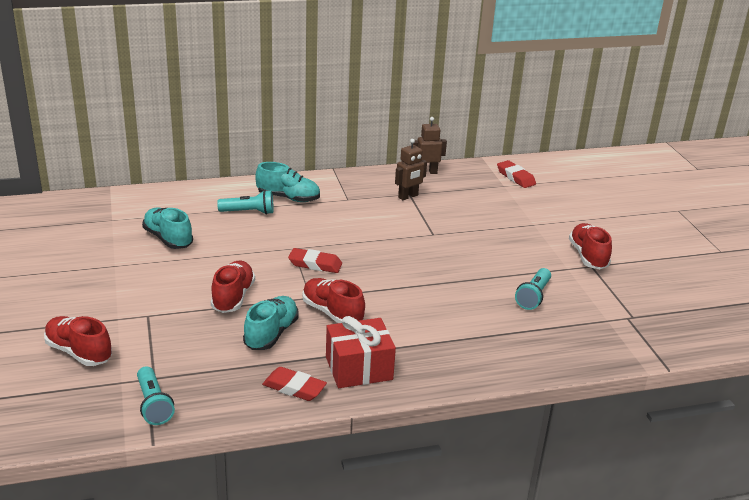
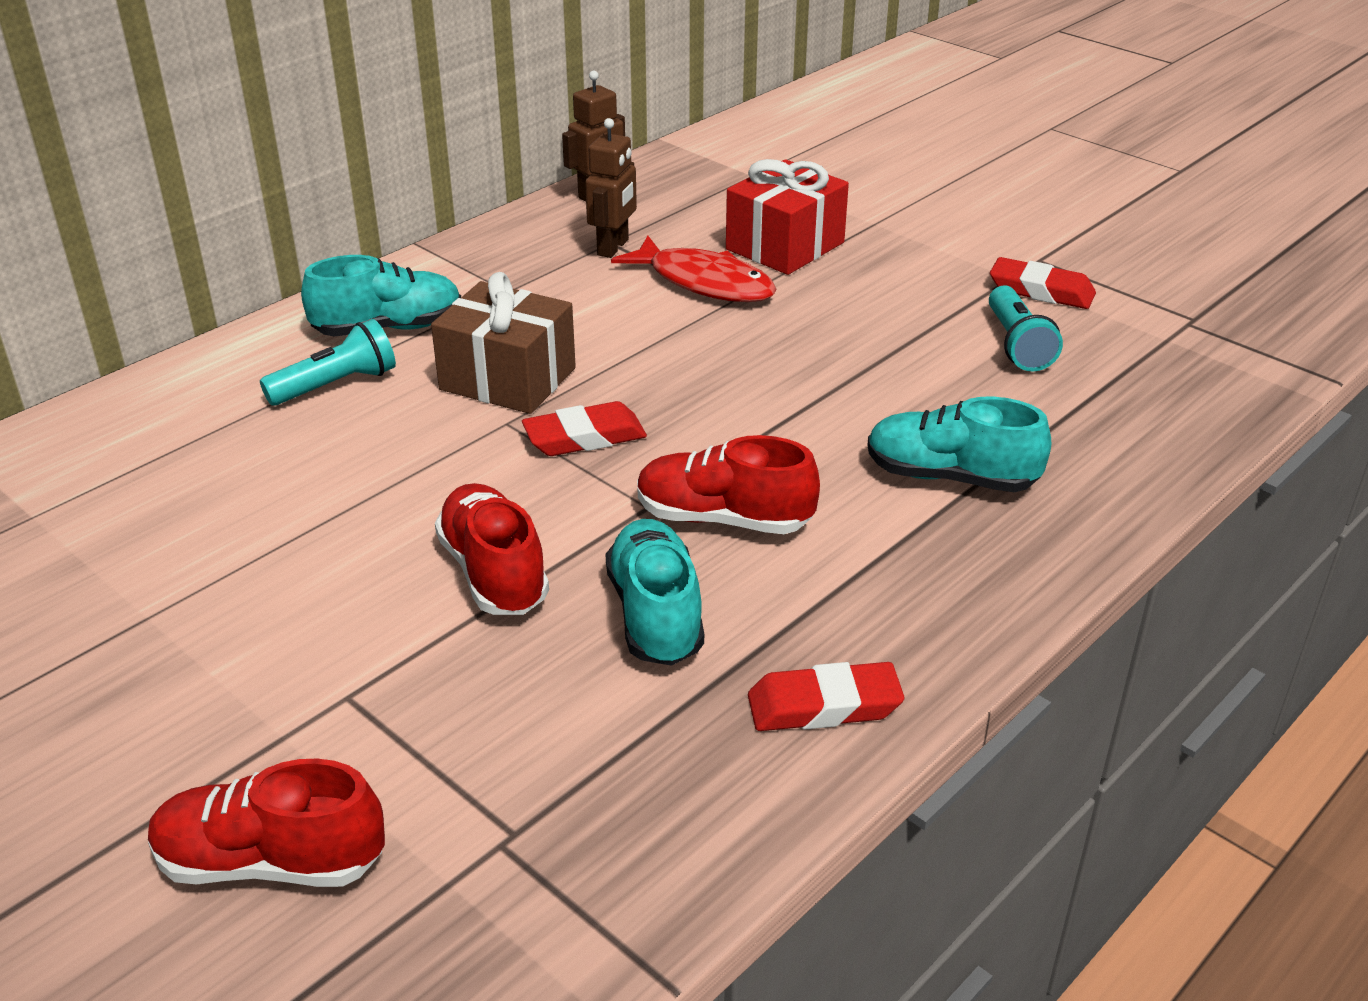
camera: 30 degrees left, 5 degrees up
(153, 405) = (581, 897): turquoise flashlight -> none
(168, 239) = (215, 506): turquoise shoe -> turquoise shoe (950, 477)
(311, 232) = (508, 379): none -> brown gift
(359, 368) = (894, 606): red gift -> red gift (785, 246)
(429, 223) = (704, 283): none -> red fish
(515, 177) = (755, 155): red eraser -> red eraser (1041, 291)
(588, 256) = (1016, 245): red shoe -> none

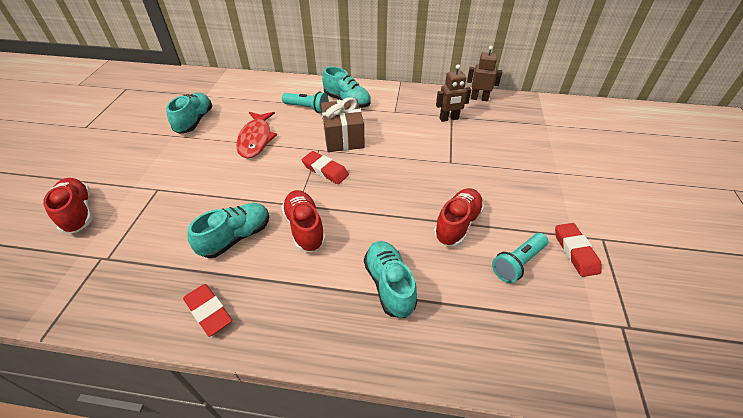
camera: 55 degrees right, 10 degrees up
(133, 565) = (195, 121): none -> turquoise shoe
(494, 573) = (235, 188): red shoe -> red shoe (457, 224)
(704, 283) = (453, 150): red fish -> red fish (256, 139)
(785, 246) = (505, 157): red gift -> none

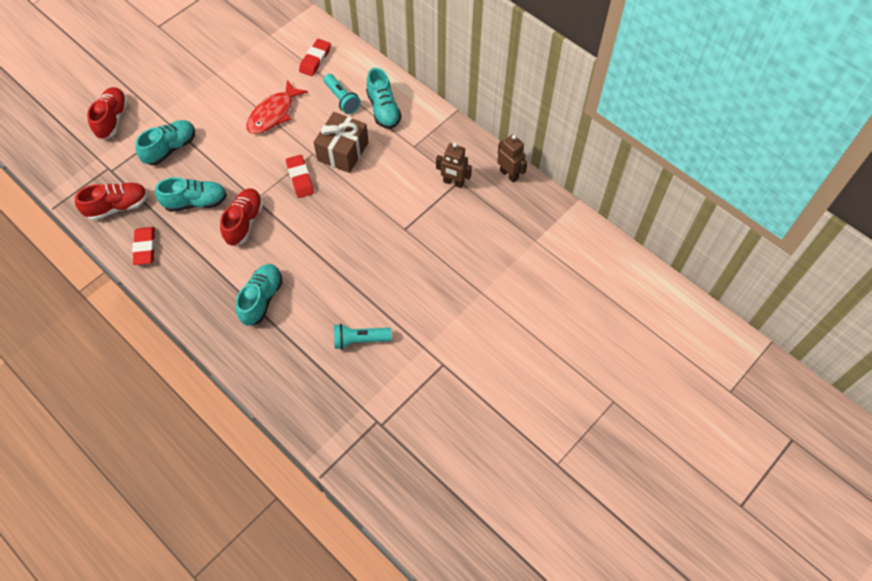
camera: 35 degrees right, 15 degrees up
(195, 121) = (241, 65): turquoise shoe -> turquoise shoe (170, 148)
(457, 224) = (350, 285): red shoe -> red shoe (118, 207)
(575, 252) = (410, 359): red eraser -> red eraser (315, 60)

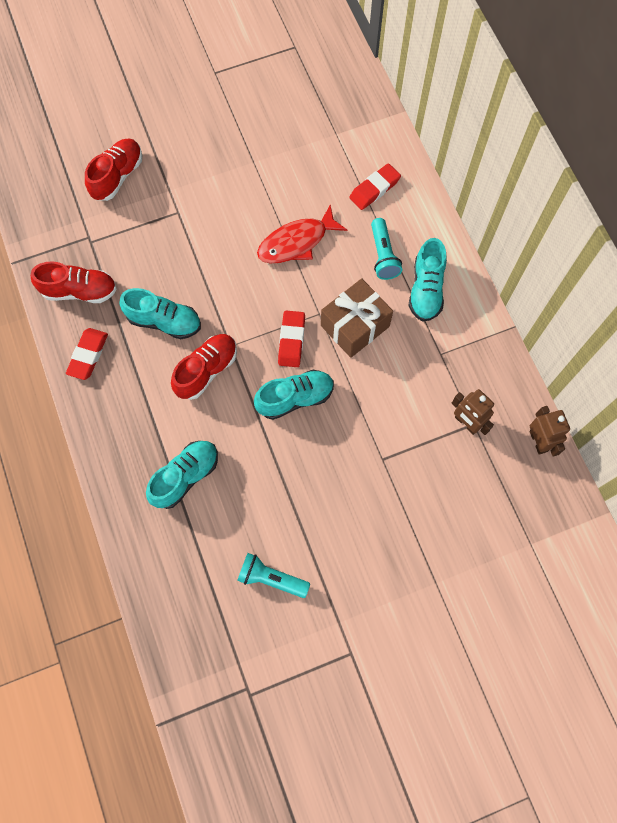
camera: 25 degrees right, 10 degrees up
(170, 148) = (164, 240): turquoise shoe -> turquoise shoe (295, 398)

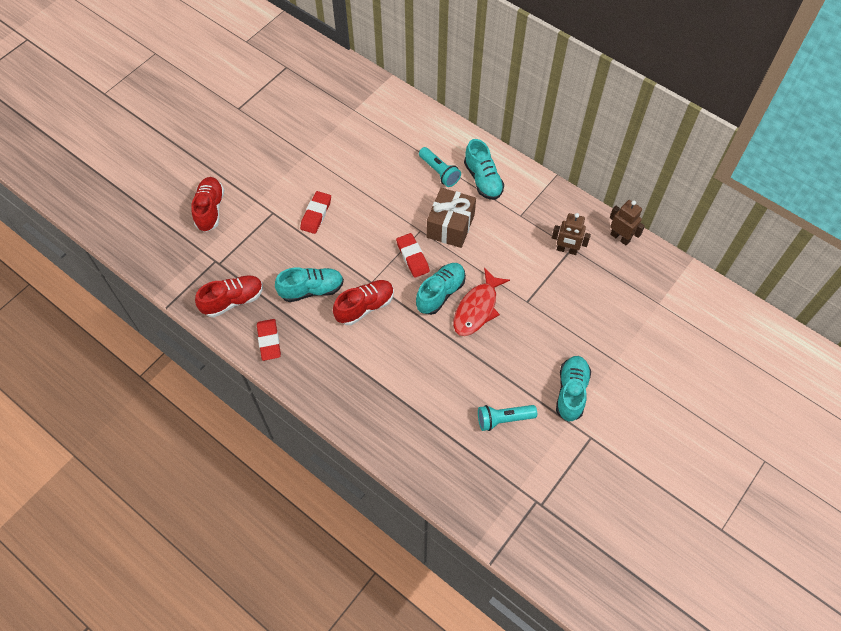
camera: 30 degrees left, 10 degrees down
(185, 476) = (397, 385): turquoise shoe -> turquoise shoe (571, 392)
(207, 370) = (365, 307): red shoe -> red shoe turned 45 degrees clockwise
(296, 242) = (373, 192): red fish -> red fish (477, 308)
(374, 189) = (404, 133): red eraser -> red eraser (316, 214)

